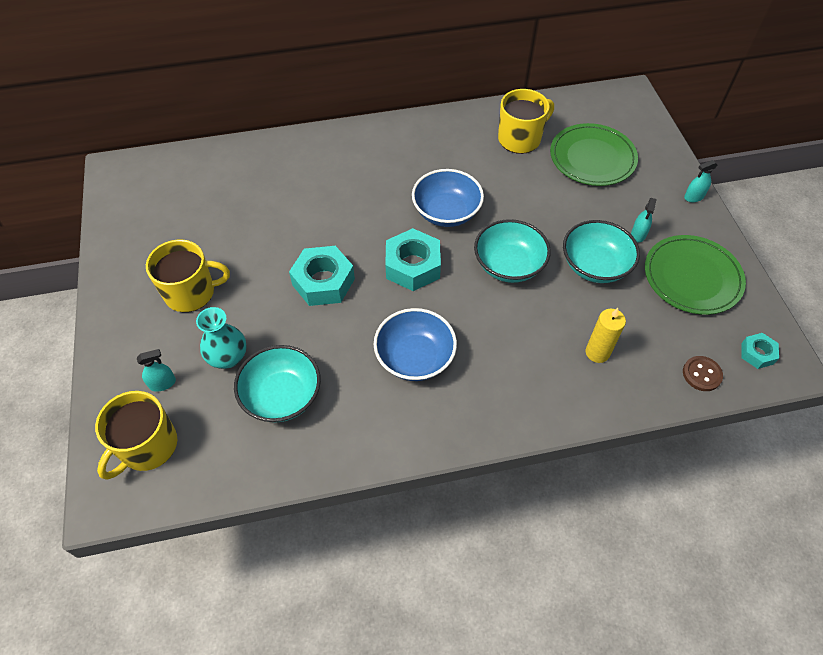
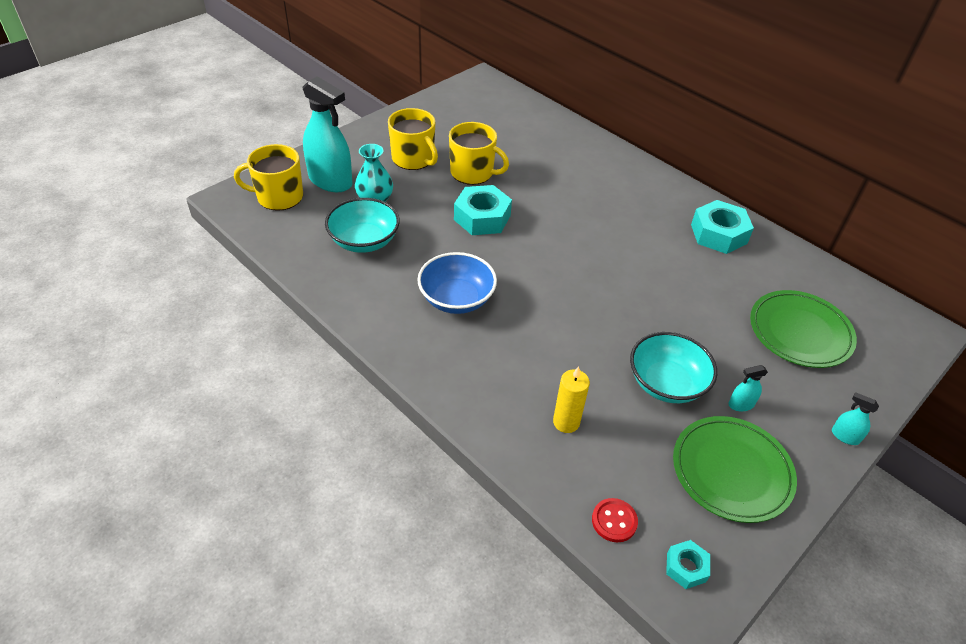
camera: 55 degrees right, 10 degrees down
(163, 383) = (330, 181): turquoise spray bottle -> turquoise spray bottle, size x2.38
(413, 266) = (545, 260): turquoise nut -> turquoise nut (718, 234)
(446, 212) = (622, 257): blue bowl -> none
(509, 265) = (605, 320): turquoise bowl -> none
(520, 139) = (761, 271): yellow mug -> yellow mug (473, 173)
(701, 374) = (614, 521): brown button -> red button

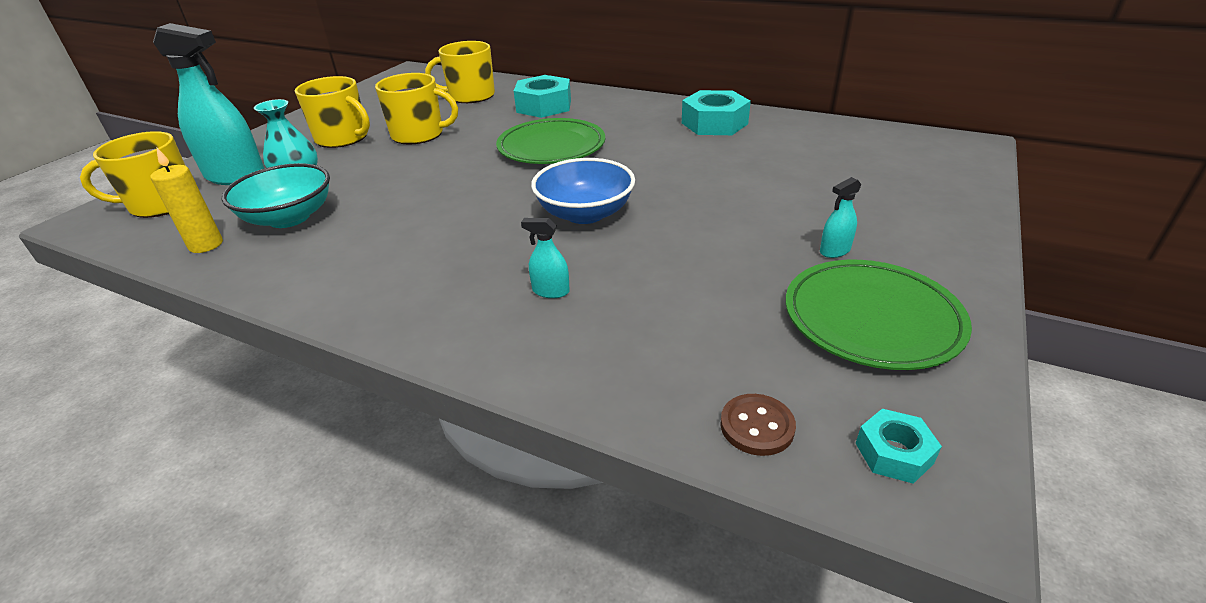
camera: 15 degrees left, 10 degrees down
(456, 299) = (430, 242): blue bowl -> blue bowl (585, 213)
(482, 217) = (441, 166): turquoise nut -> turquoise nut (544, 106)
(526, 132) = (470, 96): none -> yellow mug
(566, 422) = (629, 328): yellow candle -> yellow candle (206, 245)
(614, 521) = (757, 426): red button -> brown button
(666, 383) = (735, 254): turquoise bowl -> none
(800, 332) = (851, 174): green plate -> green plate (551, 147)
(845, 436) = (970, 247): turquoise spray bottle -> turquoise spray bottle (550, 291)

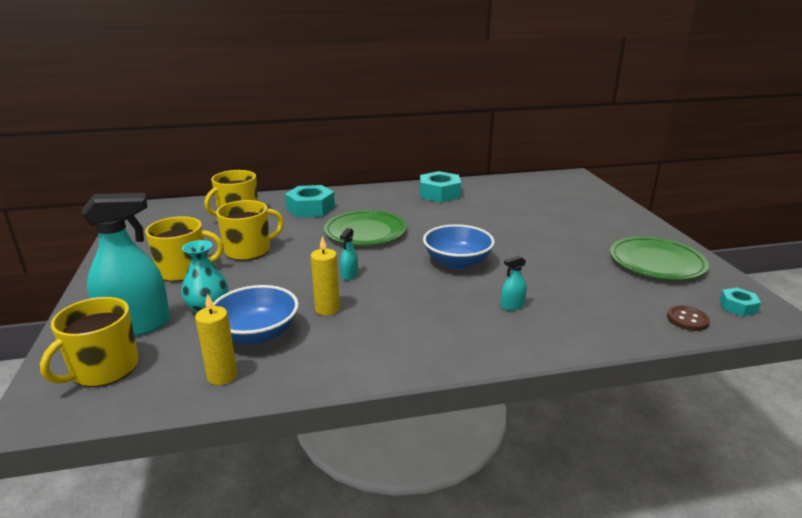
camera: 40 degrees left, 10 degrees down
(289, 218) = (257, 334): turquoise bowl -> blue bowl
(376, 217) = (327, 309): none -> yellow candle
(835, 250) = (599, 240): turquoise spray bottle -> turquoise spray bottle (349, 275)

